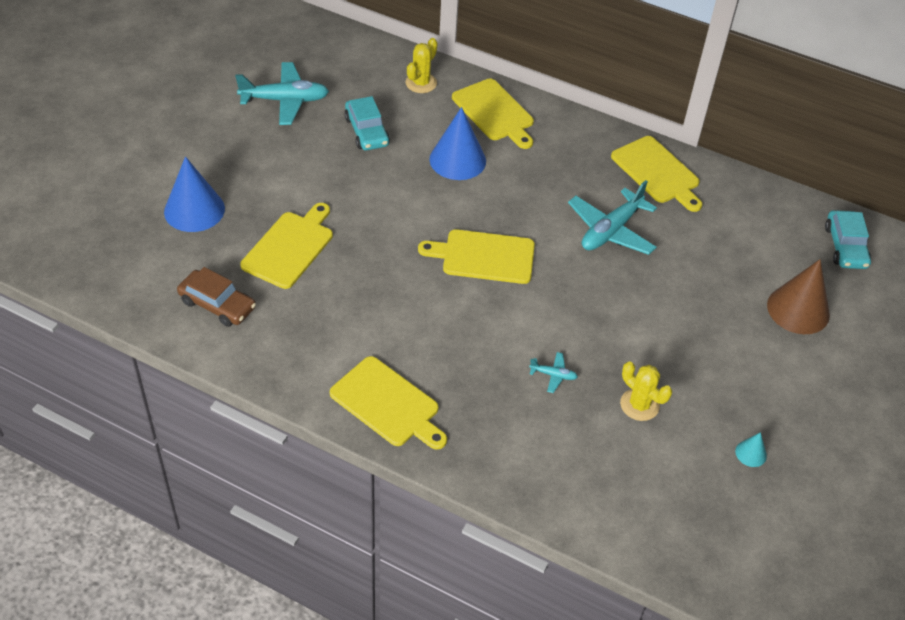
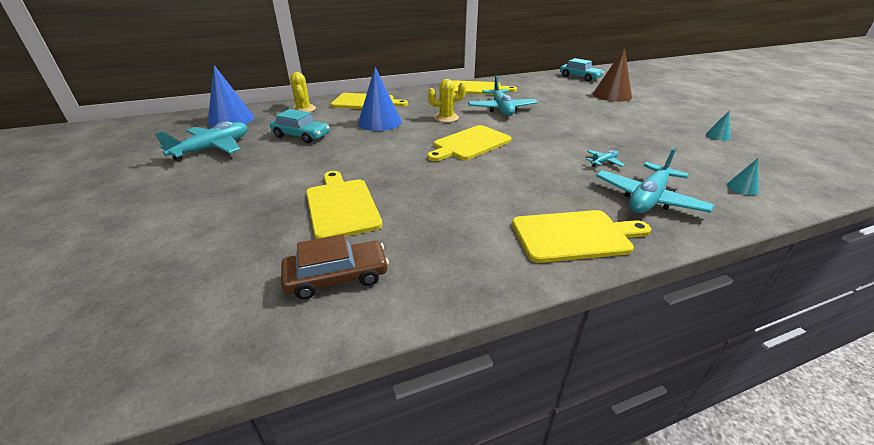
camera: 45 degrees left, 15 degrees down
(194, 210) = (212, 234): blue cone -> blue cone (231, 119)
(503, 432) = (648, 198): none -> turquoise plane
(605, 498) = (742, 188): none -> turquoise cone
(639, 405) = (654, 148): yellow cactus -> yellow cactus (446, 118)

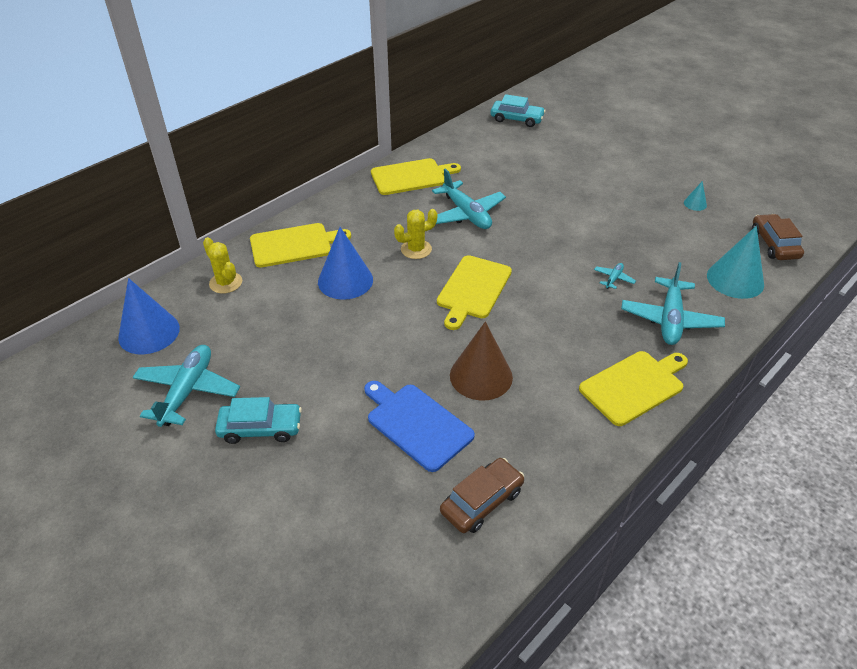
camera: 25 degrees left, 10 degrees up
(301, 136) = (273, 334): turquoise car -> turquoise car (260, 428)
(341, 206) = (417, 424): yellow cutting board -> blue cutting board
(612, 95) = (569, 152): brown cone -> brown cone (481, 376)
(742, 188) = (735, 279): turquoise cone -> turquoise cone, size x2.19
(802, 174) = (774, 244): none -> brown car

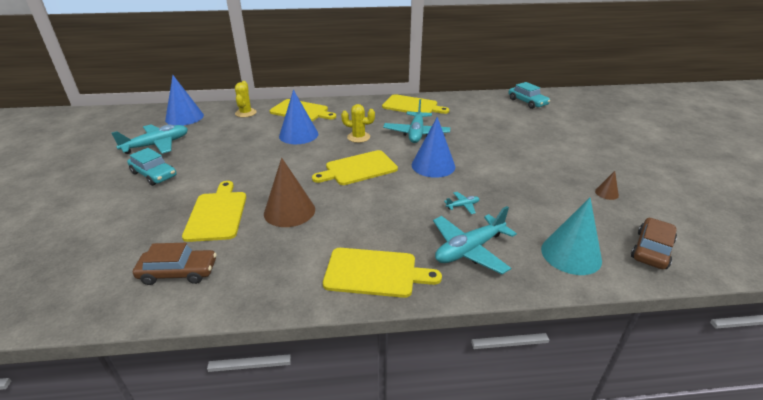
camera: 40 degrees right, 10 degrees down
(417, 424) = (217, 214): blue cutting board -> yellow cutting board
(534, 247) = (433, 165): none -> blue cone
(695, 204) = (606, 193): turquoise cone -> brown cone

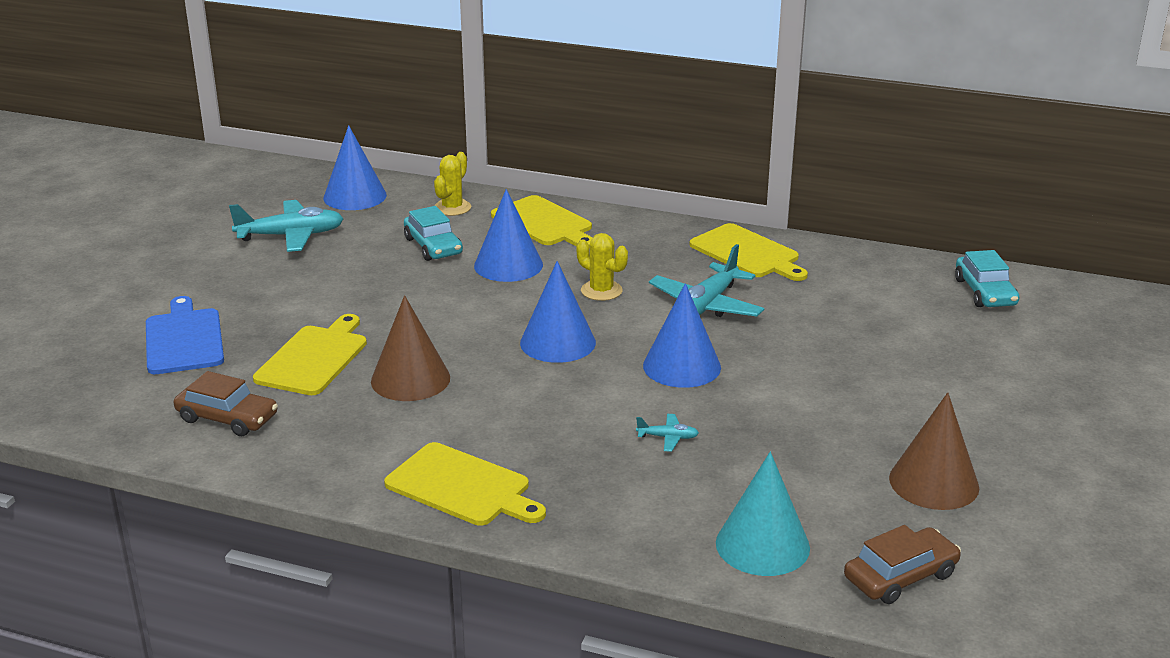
camera: 25 degrees right, 5 degrees down
(115, 224) = (184, 339): none -> blue cutting board
(154, 174) = (264, 281): turquoise car -> turquoise car (433, 246)
(358, 168) = (558, 342): yellow cutting board -> blue cone
(469, 250) = (617, 497): turquoise plane -> none
(606, 193) = (933, 482): brown cone -> brown cone, size x2.19

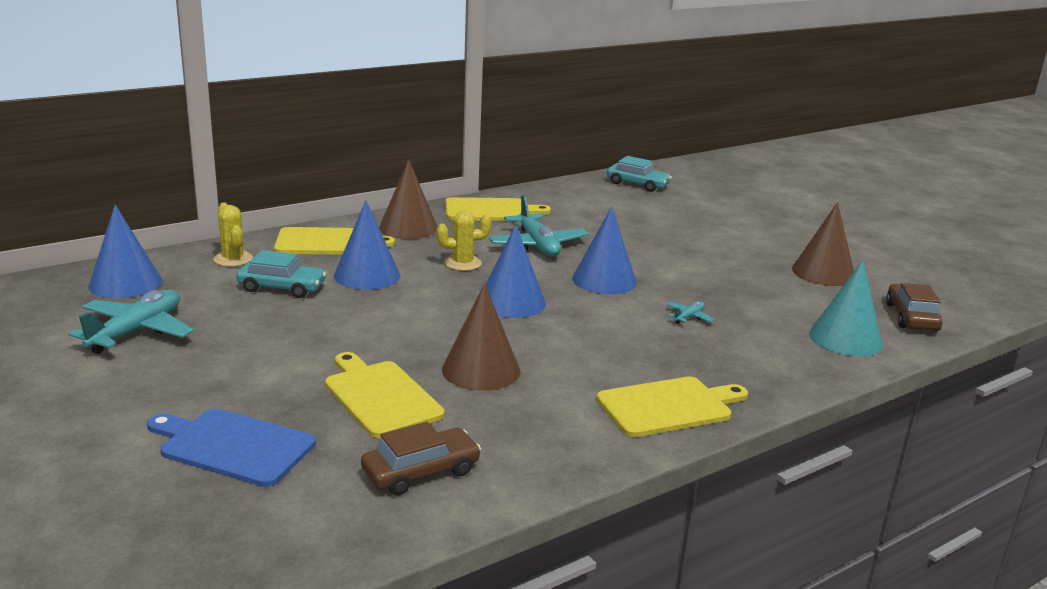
camera: 55 degrees left, 5 degrees down
(635, 238) = (408, 228): none -> brown cone

